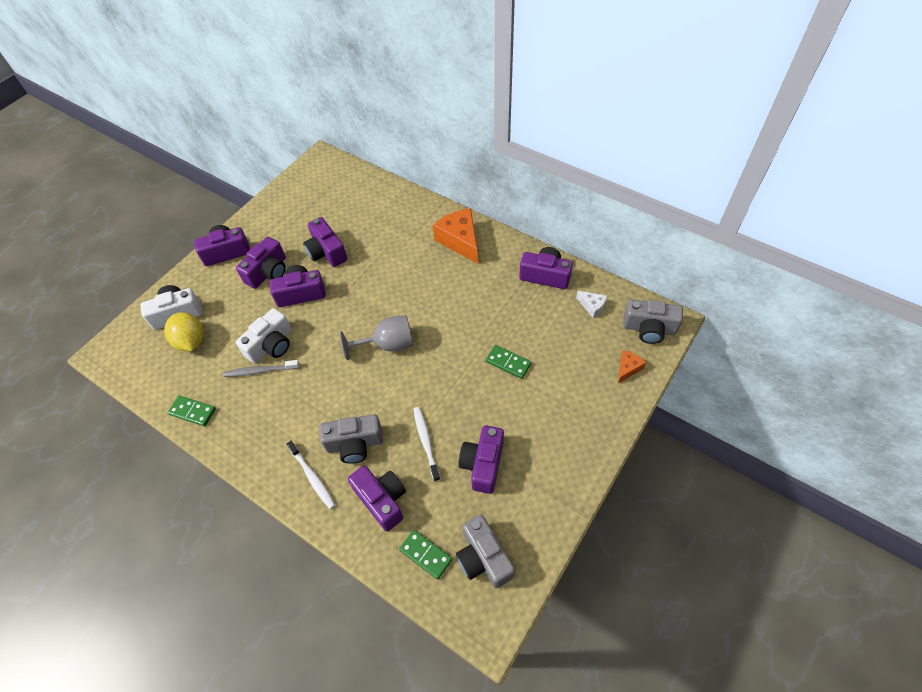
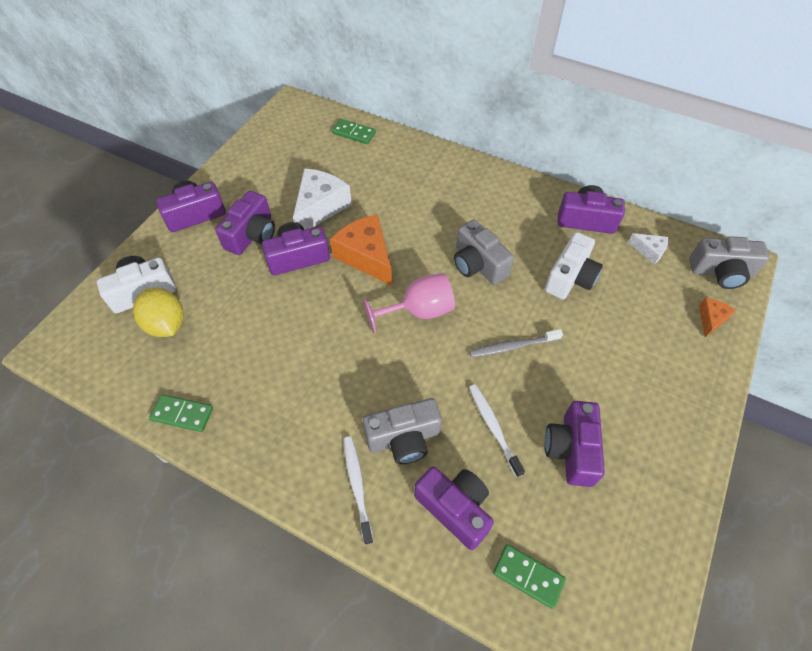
camera: 10 degrees left, 0 degrees up
(260, 371) = (264, 355): grey toothbrush -> grey toothbrush (513, 346)
(271, 345) = (272, 322): white camera -> white camera (570, 278)
(312, 477) = (357, 486): white toothbrush -> white toothbrush turned 150 degrees counterclockwise
(326, 252) = (320, 207): purple camera -> white cheese
(388, 344) = (418, 311): grey goblet -> pink goblet
(460, 241) = (477, 186): orange cheese -> orange cheese (366, 256)
(483, 558) = (603, 572): grey camera -> grey camera (478, 264)
(508, 363) = (569, 323): green domino -> green domino (354, 133)

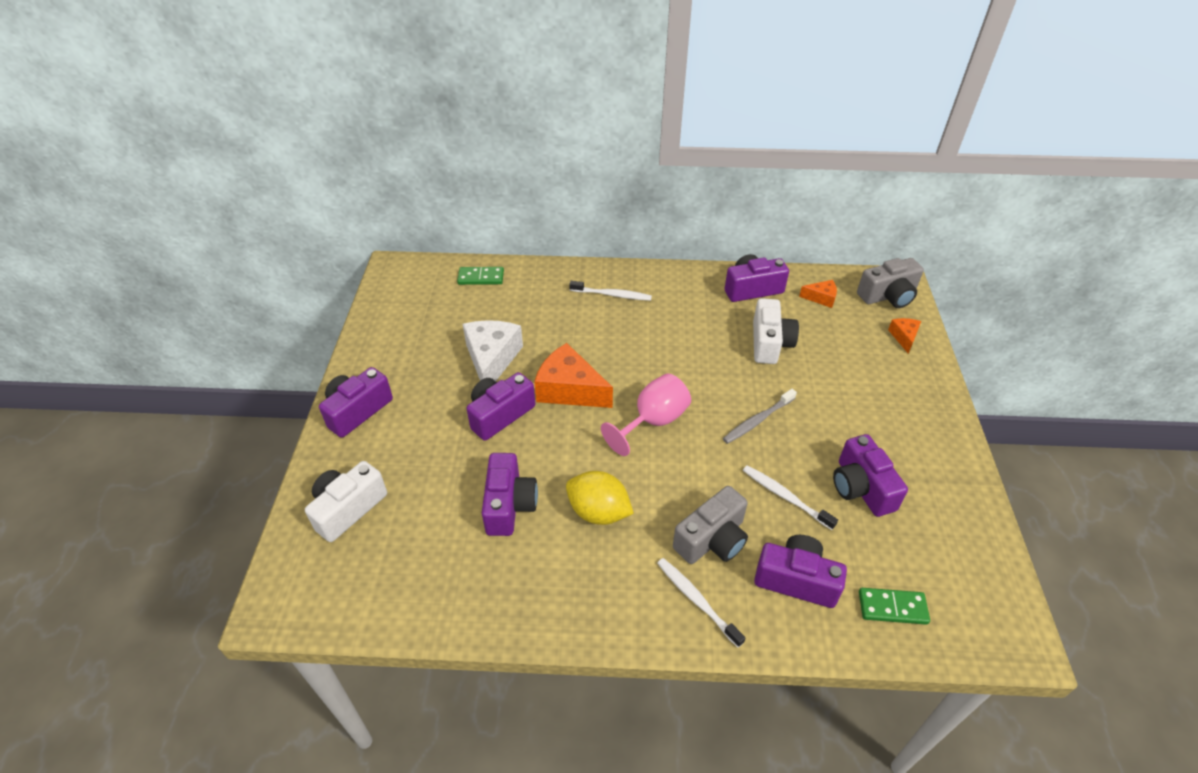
camera: 25 degrees left, 10 degrees down
(166, 324) = (398, 531): yellow lemon -> yellow lemon (598, 512)
(182, 414) = (476, 611): green domino -> none
(252, 235) = (435, 410): purple camera -> purple camera (509, 505)
(454, 184) = (612, 295): none -> white toothbrush
(478, 264) = (681, 360): grey camera -> none
(649, 251) = (821, 298): white cheese -> orange cheese

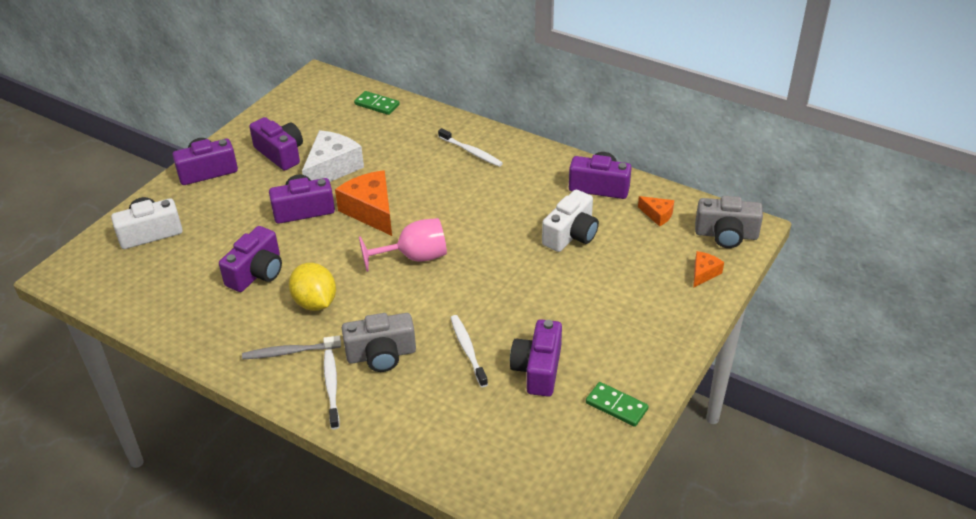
camera: 30 degrees right, 5 degrees down
(758, 420) = (501, 288): grey toothbrush -> grey toothbrush (290, 352)
(796, 580) = (419, 407): purple camera -> purple camera (280, 153)
(892, 607) = (476, 458): green domino -> green domino (616, 406)

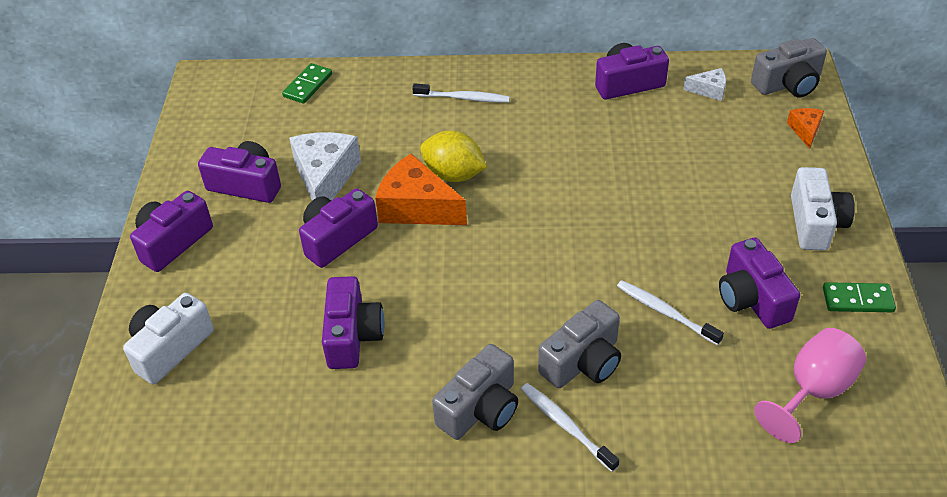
camera: 30 degrees left, 5 degrees up
(290, 352) = (480, 409): grey toothbrush -> grey camera
(315, 302) = (454, 338): yellow lemon -> yellow lemon (453, 175)
(377, 105) = (308, 85): green domino -> green domino turned 60 degrees counterclockwise
(414, 257) = (514, 238): pink goblet -> pink goblet (812, 391)
(571, 235) = (648, 144): white camera -> white camera (815, 223)
(657, 215) = (709, 90): orange cheese -> white cheese

